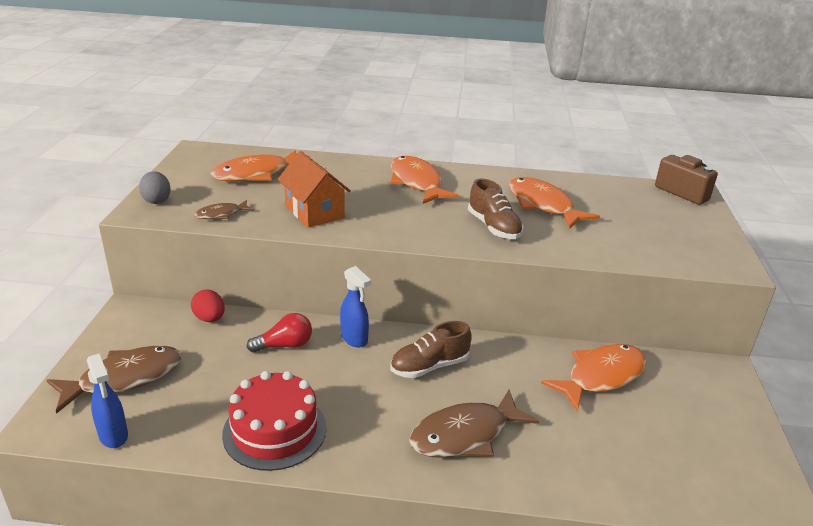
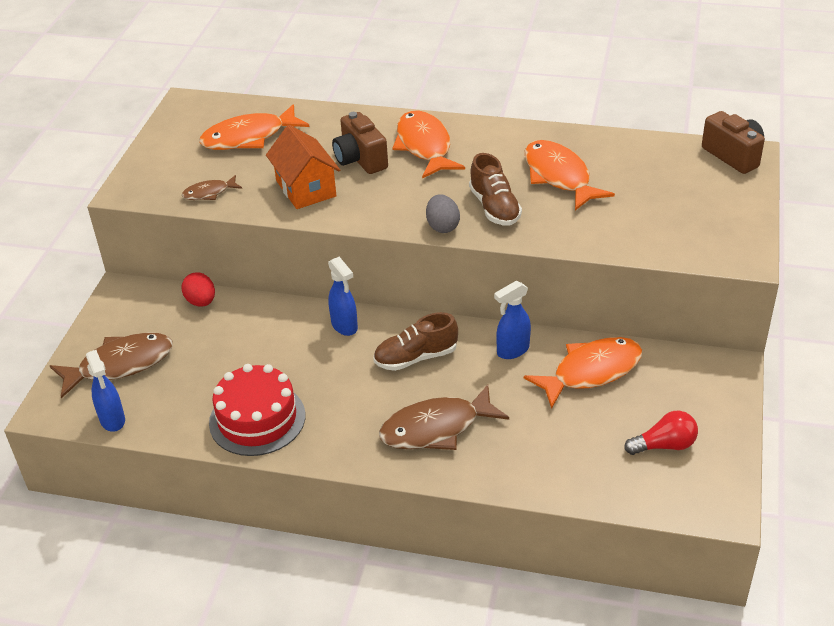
camera: 10 degrees right, 10 degrees up
(156, 200) = (144, 175): grey egg -> grey egg (442, 226)
(284, 345) = (274, 332): red light bulb -> red light bulb (664, 445)
(361, 191) = (360, 159): none -> brown camera
(521, 359) = (512, 350): none -> blue spray bottle

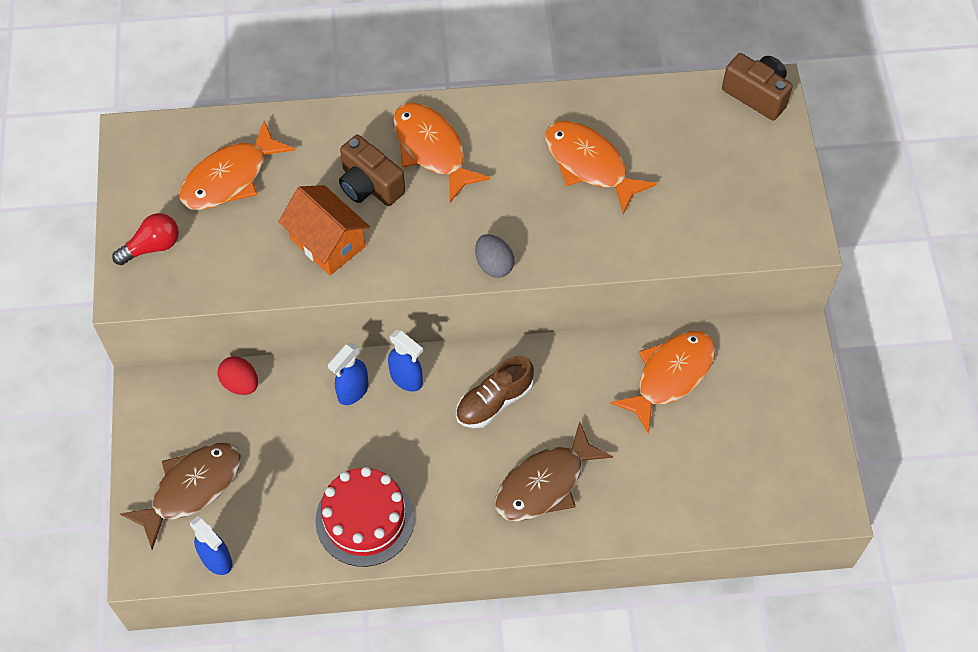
camera: 20 degrees left, 20 degrees up
(209, 193) = (223, 273): brown fish -> none
(494, 207) = (538, 225): brown shoe -> none
(512, 350) = (586, 368): blue spray bottle -> blue spray bottle (352, 391)
(664, 445) = (762, 447): red light bulb -> red light bulb (152, 246)

